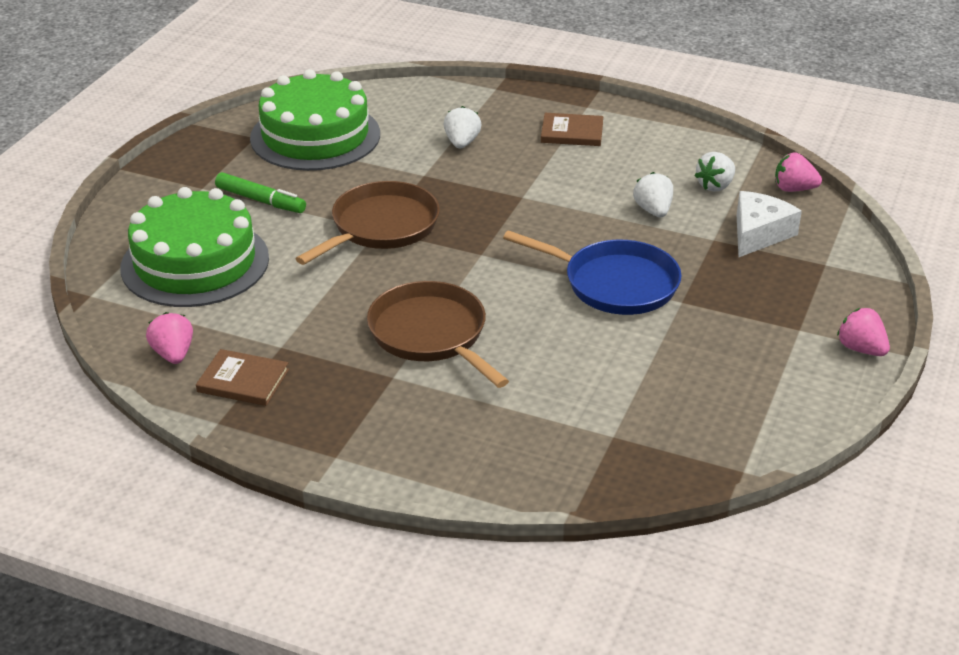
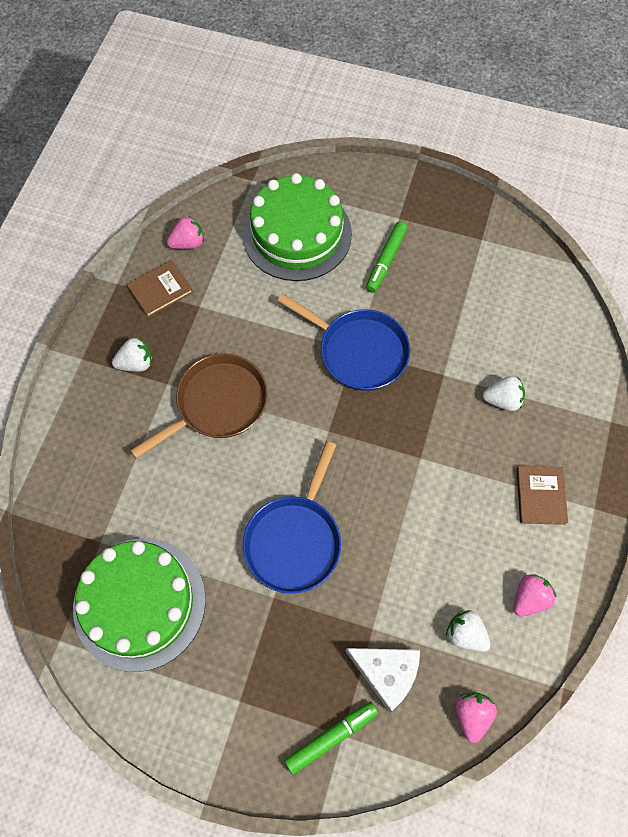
camera: 85 degrees right, 30 degrees up
(243, 381) = (160, 290): brown book -> brown book turned 45 degrees clockwise
(315, 136) = (492, 283): green cake -> green cake (139, 603)
(381, 227) = (359, 351): brown pan -> blue pan
(653, 211) = (413, 573): white strawberry -> white strawberry (136, 363)
(828, 271) = (331, 737): none -> green marker
(861, 349) = (213, 756): pink strawberry -> pink strawberry (529, 598)

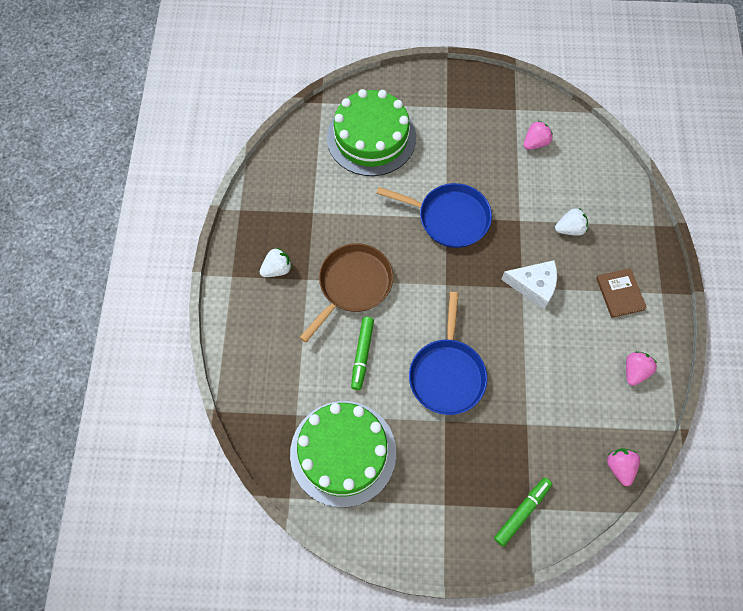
camera: 15 degrees left, 0 degrees up
(160, 290) = (277, 207): brown book -> none
(188, 243) = (287, 164): pink strawberry -> pink strawberry (535, 143)
(386, 260) = (447, 142): green marker -> green marker (362, 354)
(386, 673) = (548, 454): white cheese -> white cheese (534, 286)
(465, 634) = (596, 410): white strawberry -> none

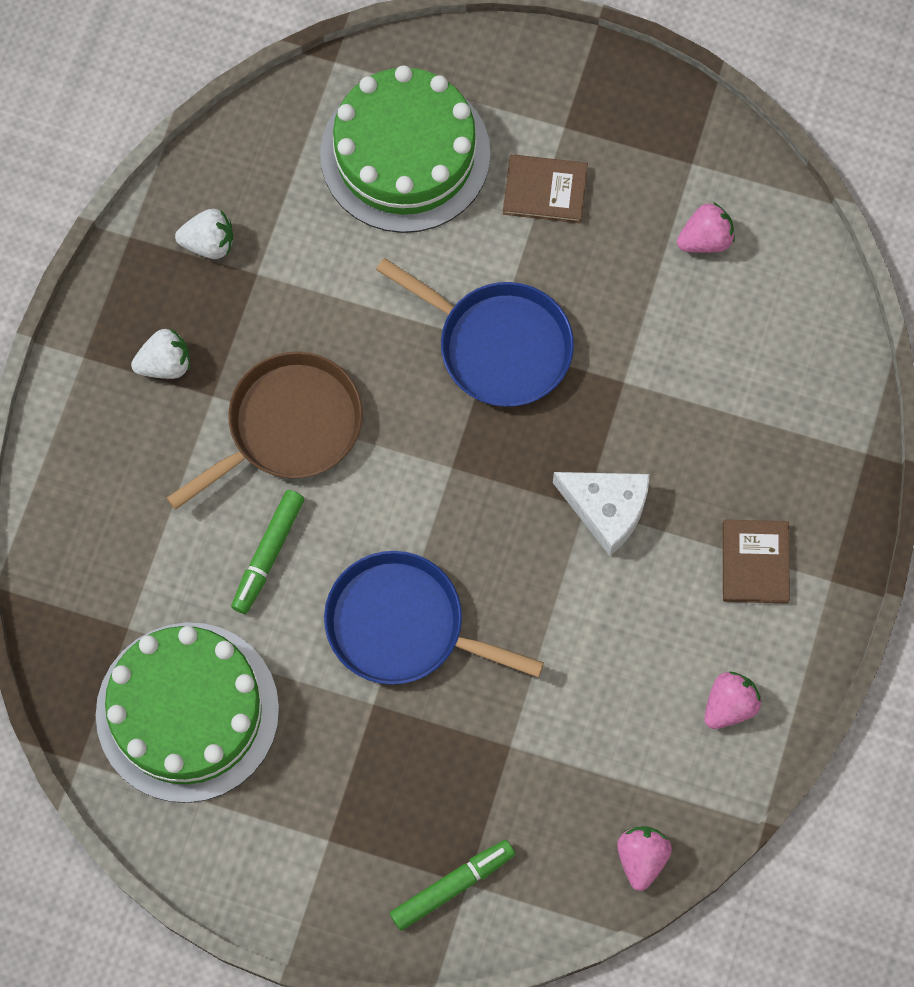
camera: 15 degrees right, 5 degrees up
(447, 138) = (545, 190): none -> brown book
(447, 374) = (403, 625): blue pan -> blue pan turned 90 degrees clockwise
(570, 229) = (709, 421): white strawberry -> white strawberry (209, 243)

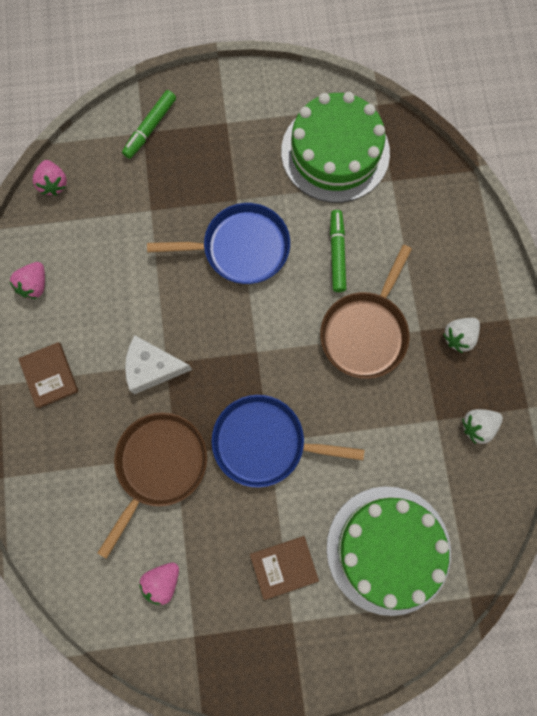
camera: 155 degrees right, 5 degrees up
(651, 378) = (159, 465): none -> brown pan

